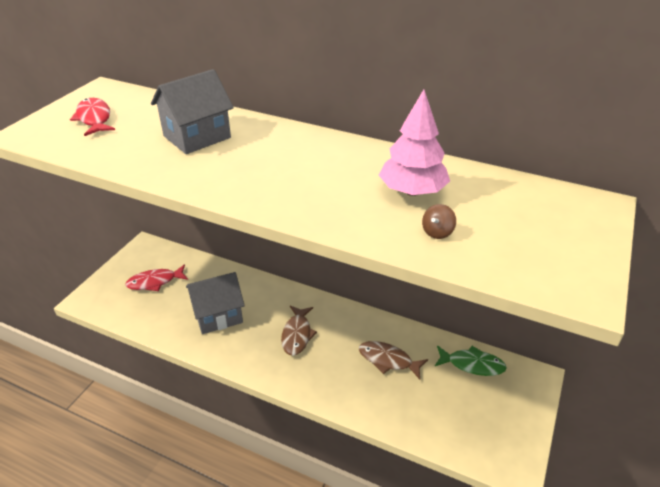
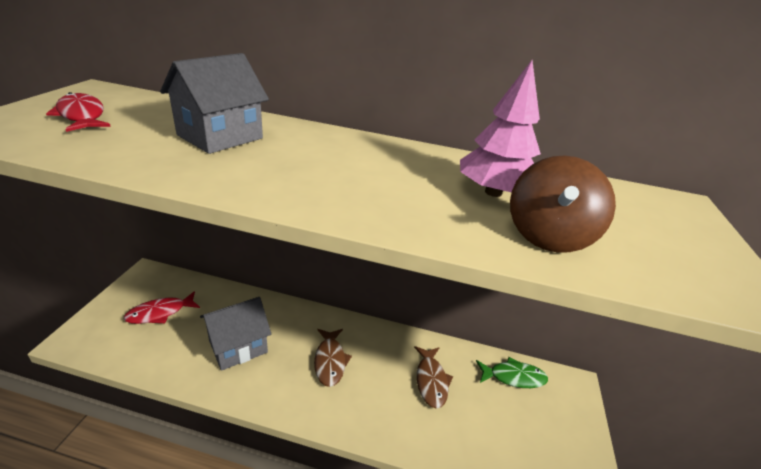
camera: 15 degrees left, 5 degrees down
(388, 360) = (431, 381): brown fish -> brown fish turned 105 degrees counterclockwise
(437, 232) = (547, 236): brown spinning top -> brown spinning top, size x2.21

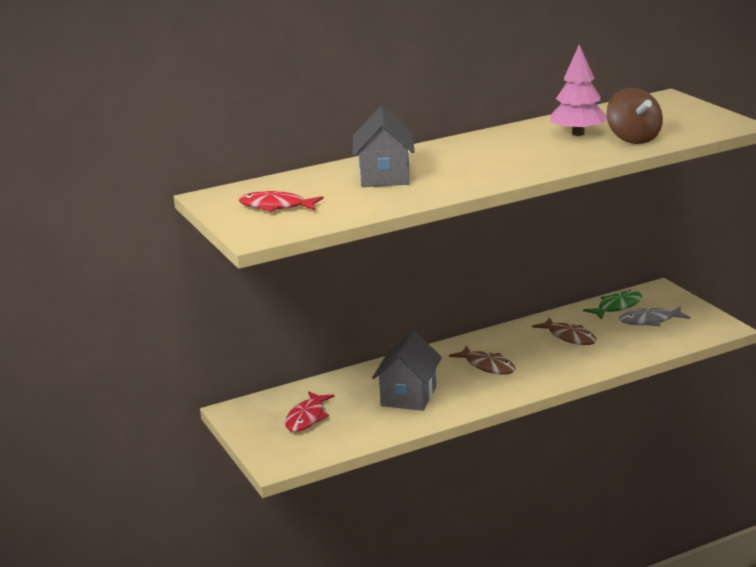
camera: 35 degrees left, 10 degrees down
(524, 419) = (650, 321): none -> grey fish

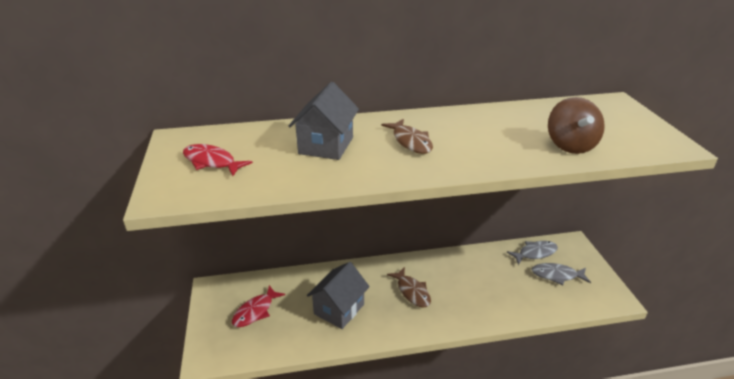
camera: 15 degrees right, 10 degrees up
(569, 337) = (487, 276): brown fish -> brown fish (410, 142)
(578, 133) = (521, 128): pink tree -> none
(617, 307) = (535, 253): green fish -> grey fish

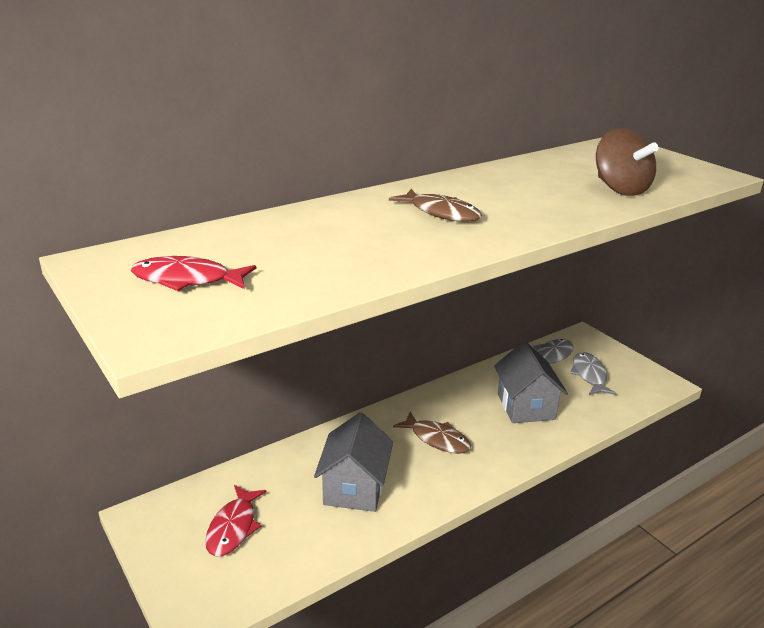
camera: 25 degrees left, 5 degrees down
(326, 145) = (336, 234): grey house -> grey house (525, 406)
(557, 275) = (589, 375): grey fish -> grey fish turned 105 degrees clockwise

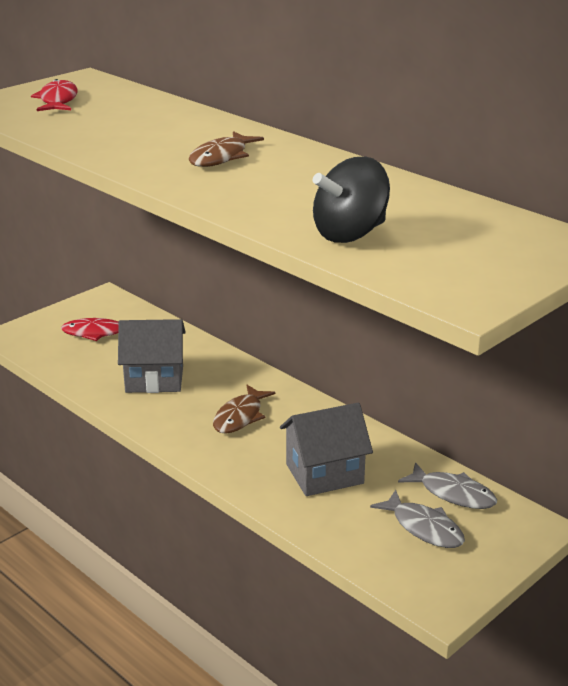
camera: 80 degrees right, 0 degrees up
(589, 375) = (424, 528): grey fish -> grey fish turned 60 degrees clockwise
(620, 189) = (350, 234): brown spinning top -> black spinning top

